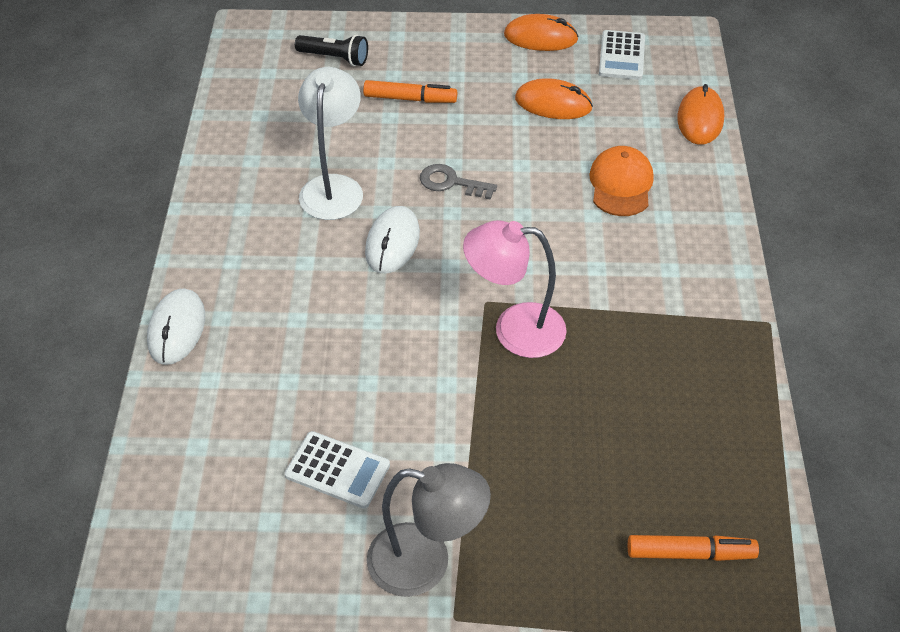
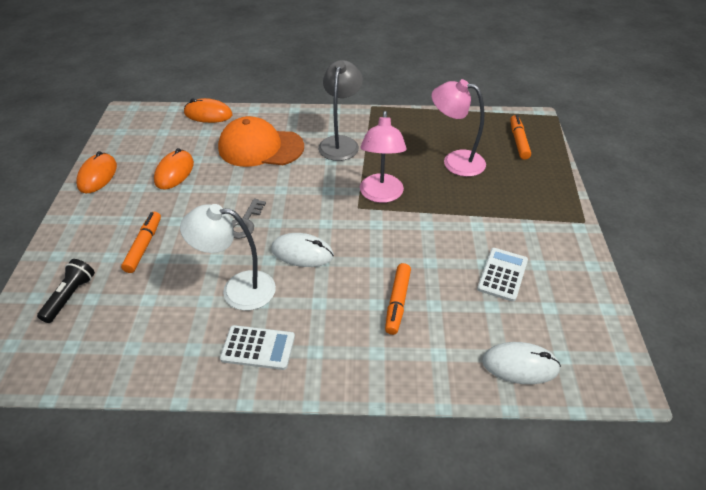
camera: 90 degrees left, 5 degrees down
(177, 329) = (390, 383): white mouse -> white mouse (520, 365)
(297, 341) = (397, 302): none -> orange marker
(426, 563) = (555, 233): grey lamp -> grey lamp (340, 143)
(612, 438) = (455, 161): none -> pink lamp
(621, 184) = (260, 147): orange cap -> orange cap, size x1.53
(622, 56) = (135, 140): white calculator -> white calculator (258, 348)

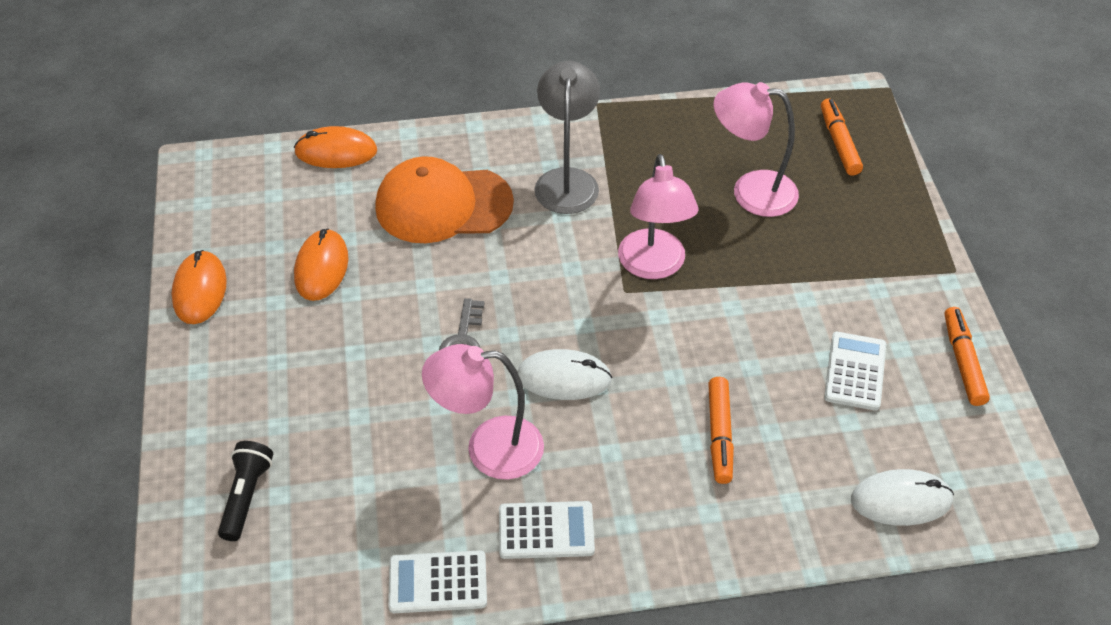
camera: 10 degrees left, 5 degrees up
(144, 246) = (323, 401): orange marker -> orange marker (963, 362)
(171, 371) = (437, 582): none -> white calculator
(238, 289) = (488, 449): white lamp -> pink lamp

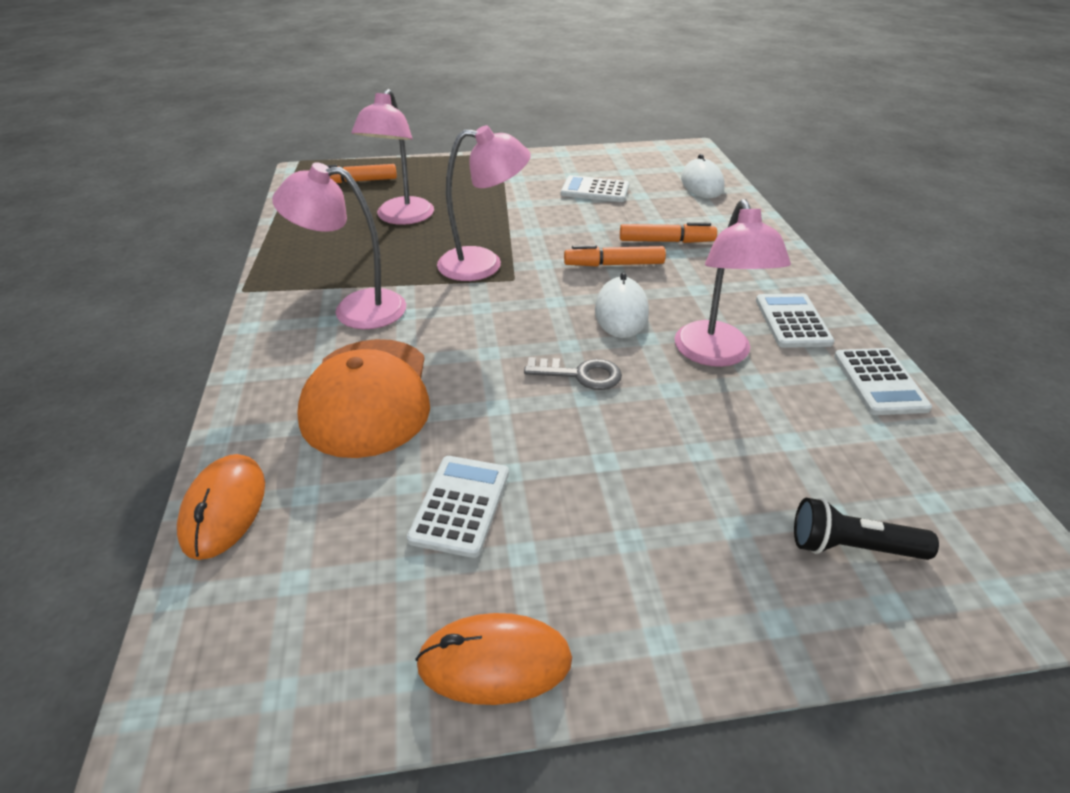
camera: 90 degrees left, 10 degrees down
(321, 268) = (460, 505): orange mouse -> white calculator
(567, 180) = (355, 309): grey lamp -> pink lamp
(963, 362) = (582, 158): orange marker -> orange marker (614, 264)

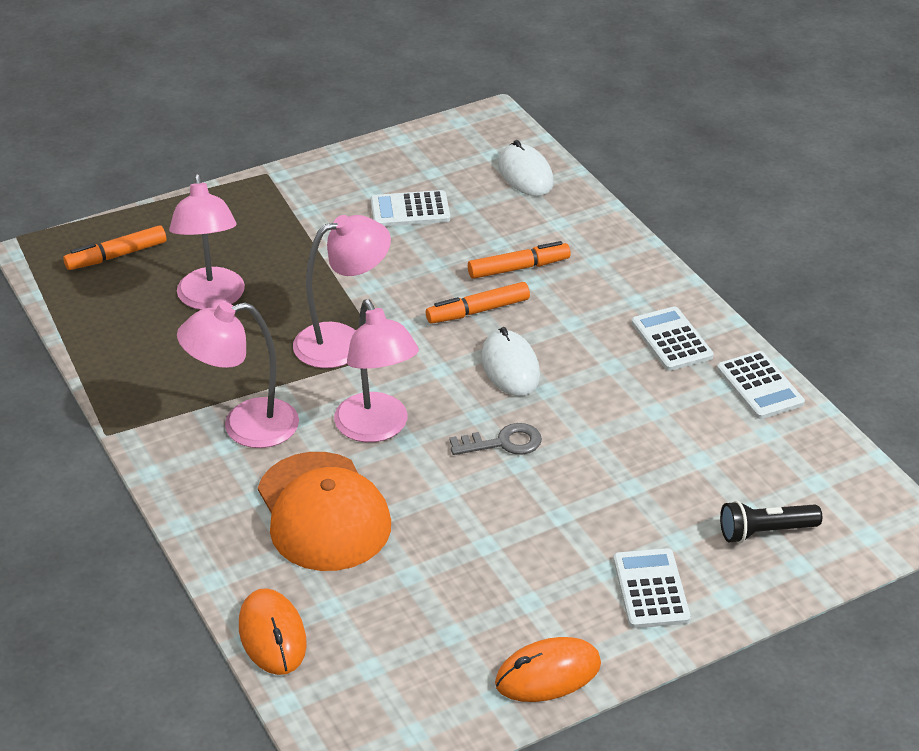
camera: 20 degrees left, 0 degrees up
(460, 505) = (463, 581): white calculator -> white calculator (651, 589)
(716, 355) = (614, 393): pink lamp -> pink lamp (377, 429)

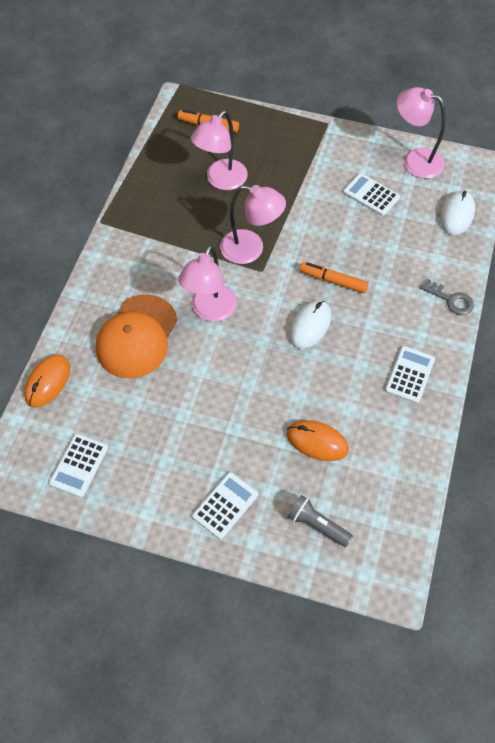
camera: 45 degrees right, 20 degrees up
(245, 427) = (157, 263): pink lamp -> pink lamp (415, 160)
(503, 443) = (256, 366): grey key -> grey key (451, 300)
(518, 268) = (383, 270): orange marker -> none
(548, 674) = (129, 506): orange mouse -> orange mouse (317, 441)
(759, 386) = (421, 440): white calculator -> white calculator (79, 465)
(765, 532) = (317, 525): black flashlight -> grey flashlight

